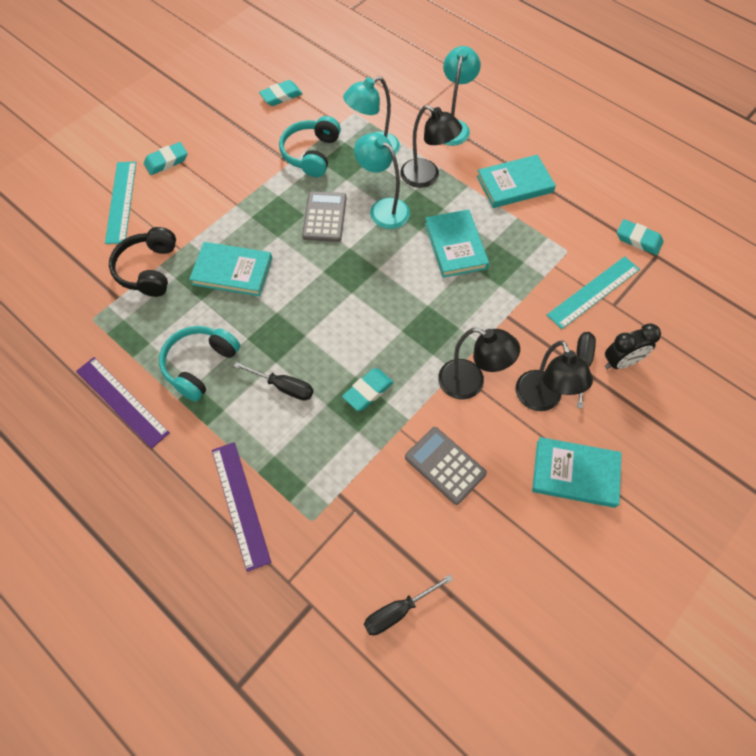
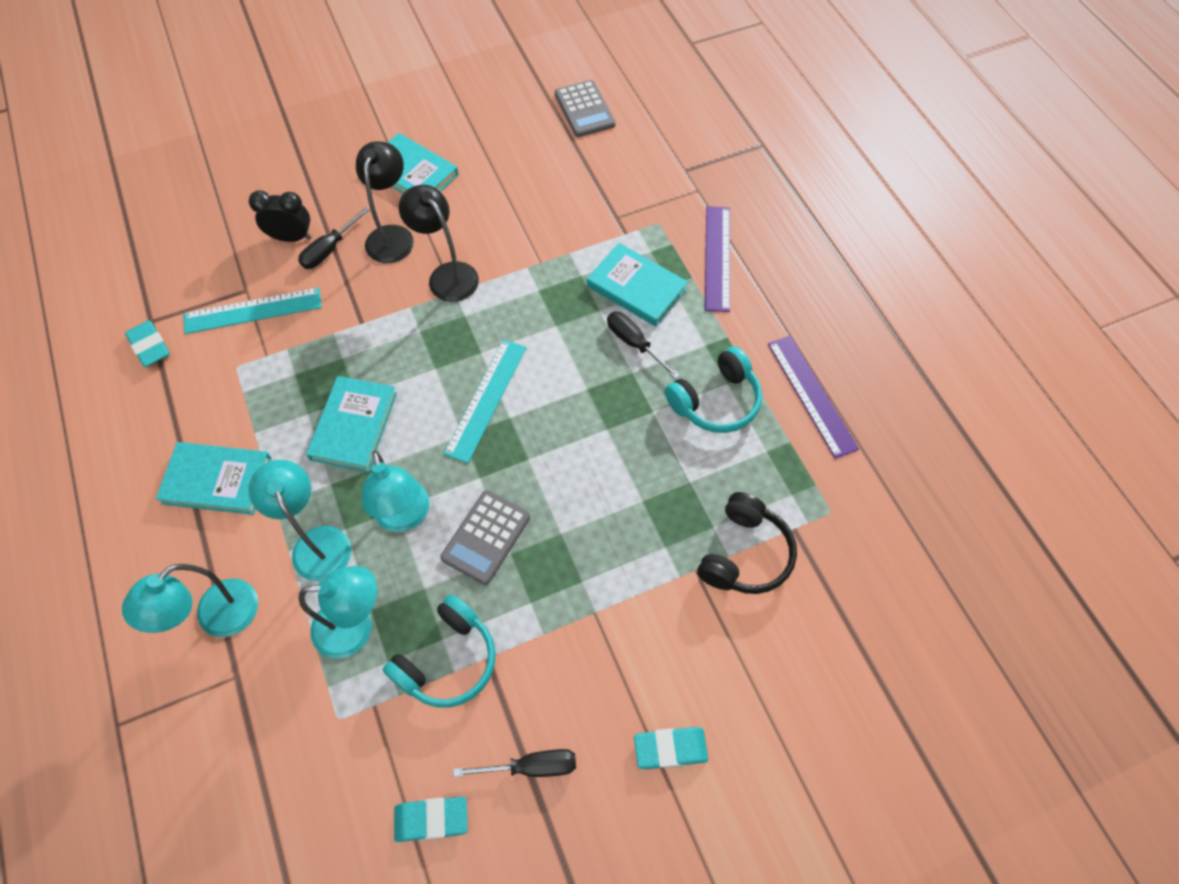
camera: 155 degrees left, 0 degrees up
(121, 201) = (758, 693): turquoise ruler -> turquoise ruler (486, 399)
(232, 271) = (638, 505): turquoise book -> turquoise book (636, 287)
(368, 391) = (551, 306): turquoise eraser -> none
(398, 611) = (618, 143): black screwdriver -> black screwdriver (531, 766)
(426, 177) = (317, 542): black lamp -> turquoise lamp
(445, 465) = (518, 219): grey calculator -> grey calculator (584, 109)

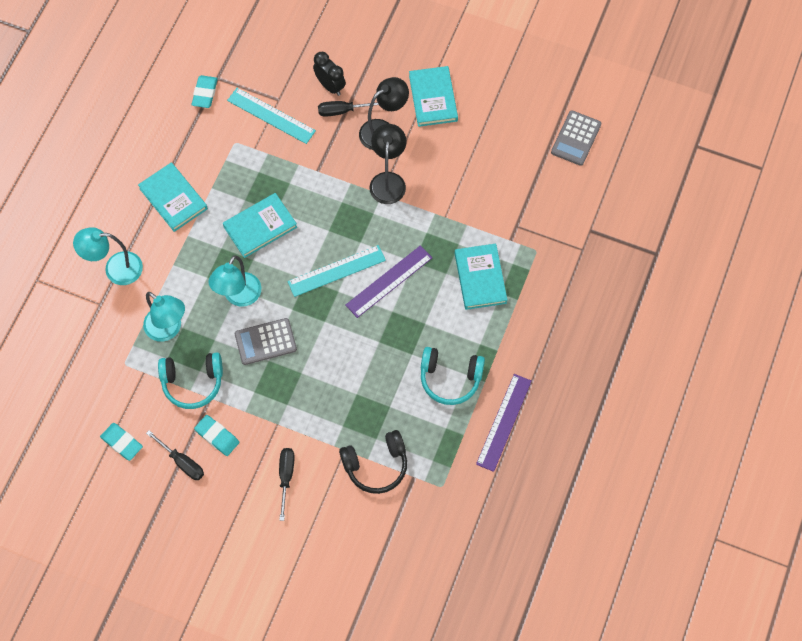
camera: 45 degrees right, 5 degrees up
(317, 542) = (189, 272): turquoise lamp -> none
(634, 343) = (443, 309): black screwdriver -> black screwdriver (286, 477)
(670, 749) = (247, 513): turquoise eraser -> turquoise eraser (217, 436)
(717, 258) = (545, 301): purple ruler -> purple ruler (389, 281)

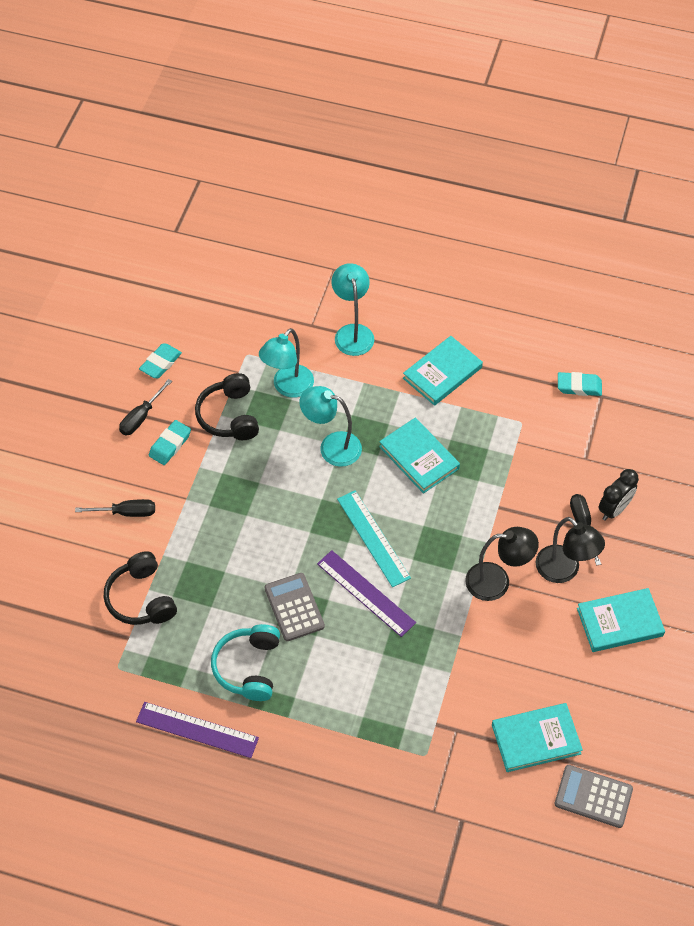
camera: 85 degrees right, 10 degrees down
(192, 382) = (229, 416): turquoise headphones -> black headphones
(265, 342) = (280, 477): grey calculator -> grey calculator (294, 607)
(271, 115) = (562, 453): turquoise ruler -> none
(480, 278) = (380, 692): turquoise book -> turquoise book (536, 739)

